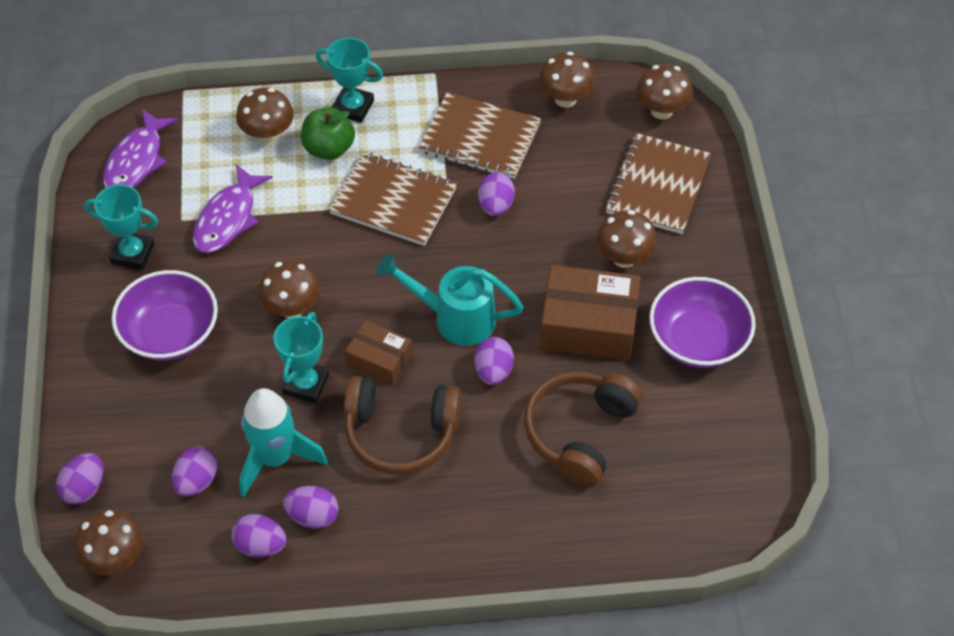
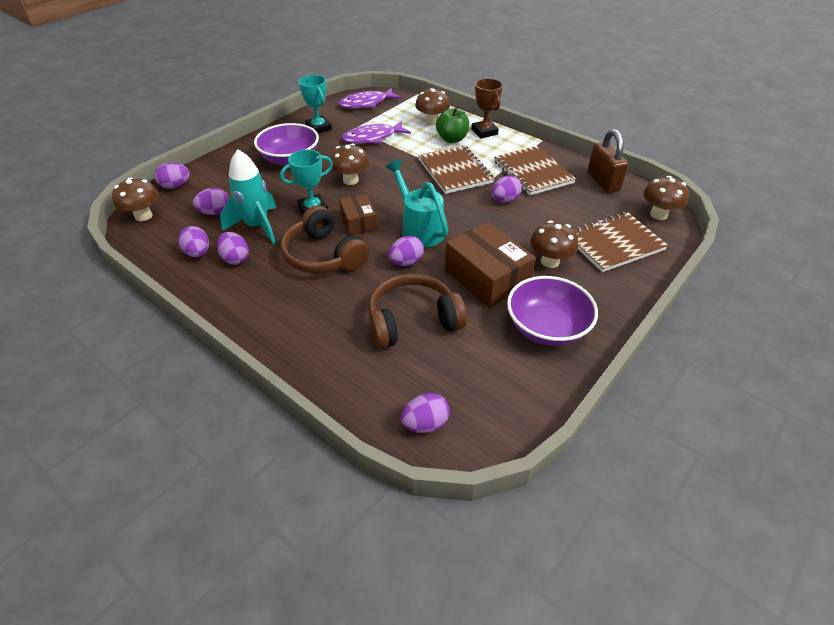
camera: 45 degrees right, 10 degrees down
(353, 107) = (484, 132): turquoise trophy -> brown trophy
(565, 99) = (603, 181): brown mushroom -> brown padlock
(704, 520) = (425, 424): none -> purple egg

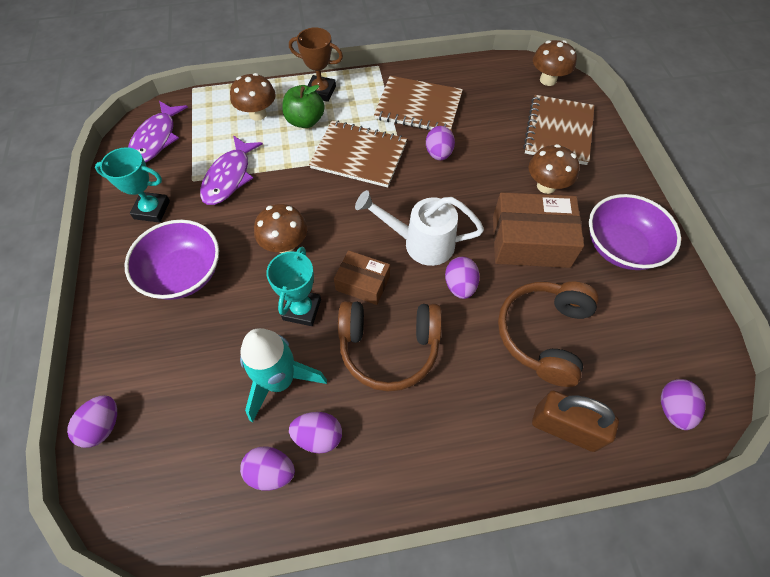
camera: 50 degrees left, 15 degrees up
(143, 216) = (130, 499): brown mushroom -> none
(215, 212) = (208, 410): purple egg -> none
(419, 229) = (421, 243): turquoise watering can -> white watering can
(603, 181) = (476, 76): brown padlock -> brown padlock (565, 428)

